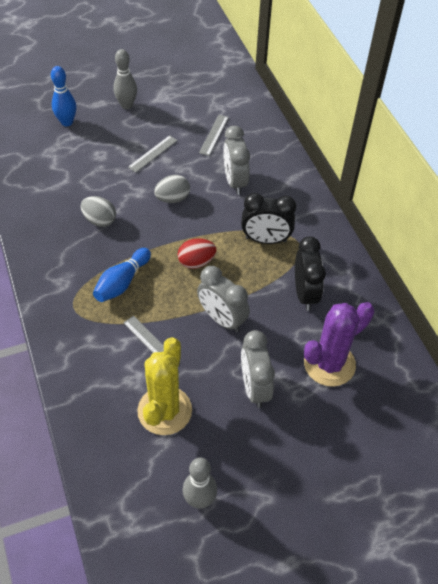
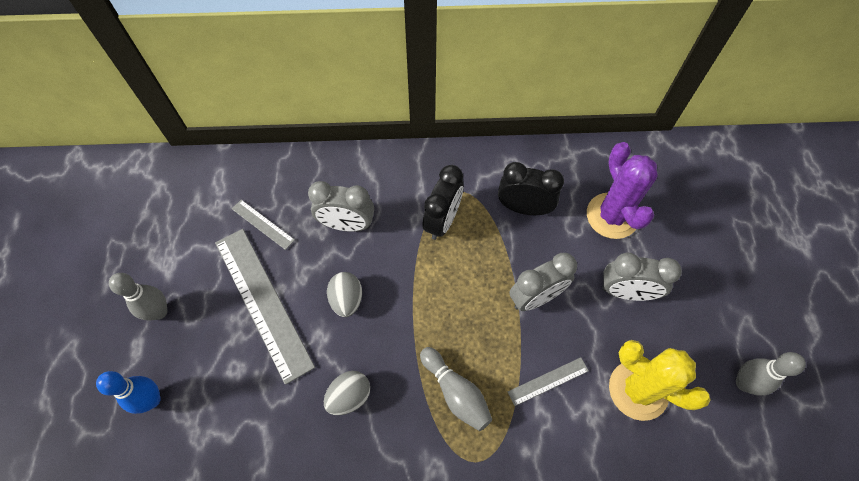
camera: 70 degrees left, 10 degrees up
(122, 282) = (456, 392): blue bowling pin -> grey bowling pin
(153, 153) = (262, 302): grey ruler -> grey ruler, size x2.16
(196, 262) = (451, 301): red egg -> none

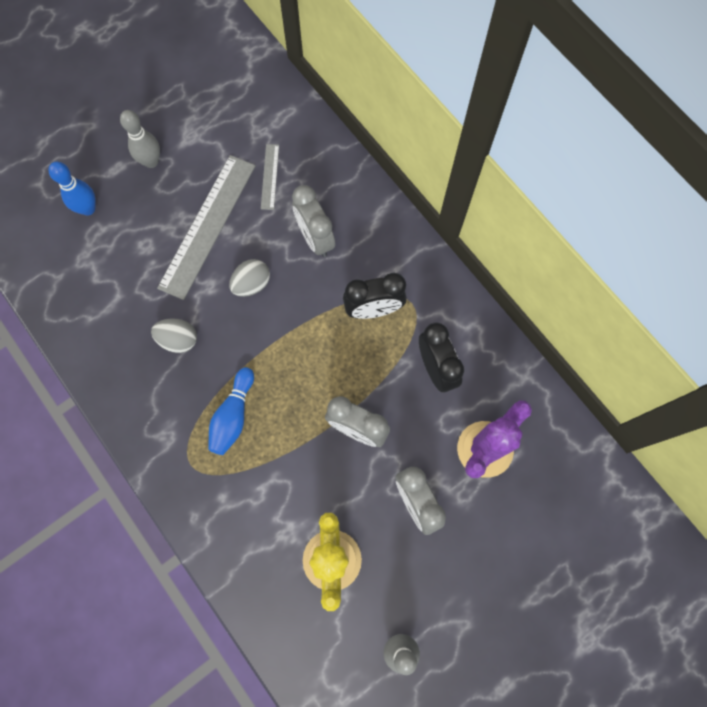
camera: 55 degrees right, 10 degrees up
(456, 392) = (233, 416): grey bowling pin -> blue bowling pin
(548, 381) = (290, 482): grey ruler -> none

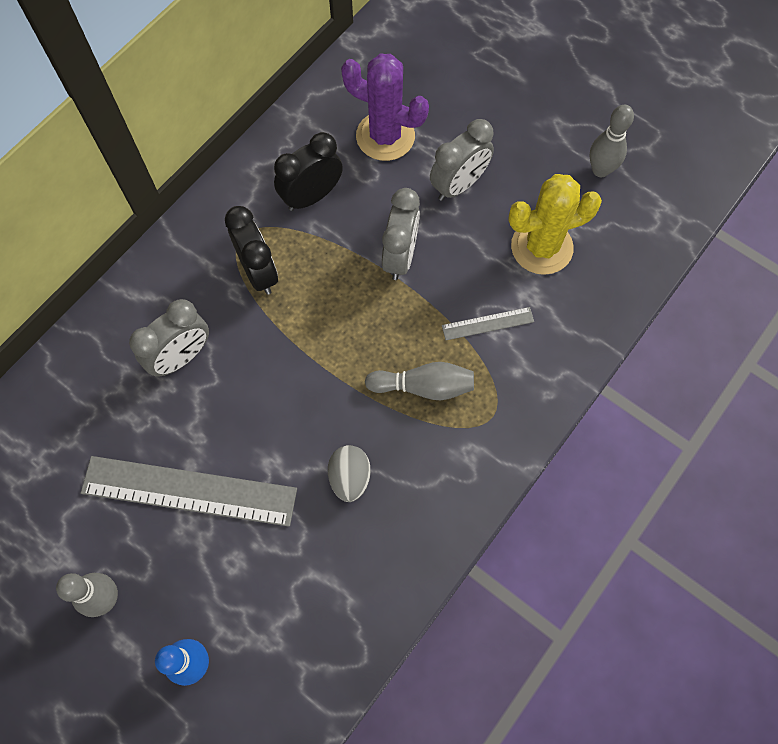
camera: 105 degrees left, 5 degrees down
(233, 416) = (423, 386): blue bowling pin -> grey bowling pin
(251, 284) = (257, 413): grey egg -> none
(270, 176) = (104, 433): grey ruler -> grey ruler (487, 323)

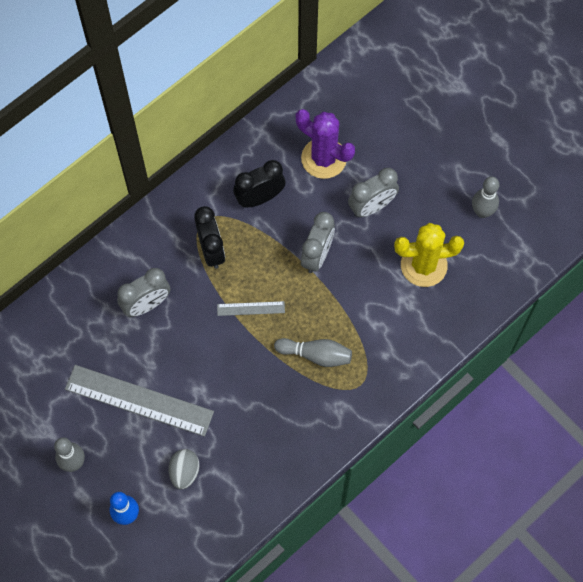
camera: 10 degrees right, 0 degrees up
(350, 477) = (252, 410): grey egg -> grey egg (184, 472)
(487, 323) = (371, 316): grey ruler -> grey ruler (251, 308)

